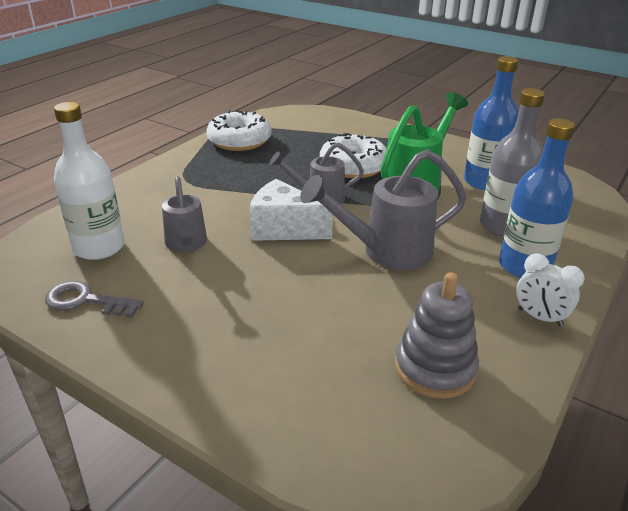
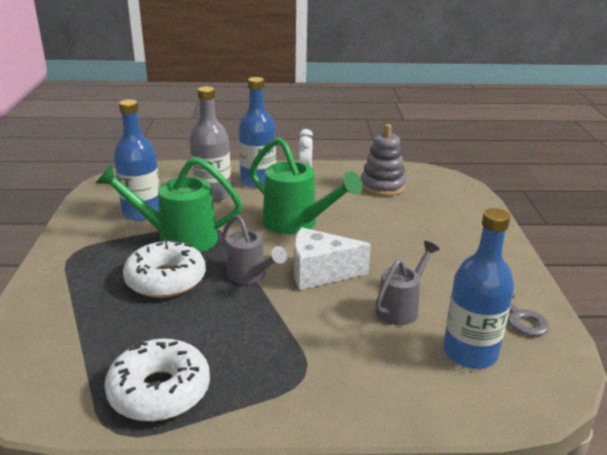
camera: 125 degrees left, 5 degrees down
(99, 247) = (469, 353): white bottle -> blue bottle
(284, 229) = (320, 273): white cheese -> white cheese turned 105 degrees clockwise
(386, 252) = (297, 224): grey watering can -> green watering can

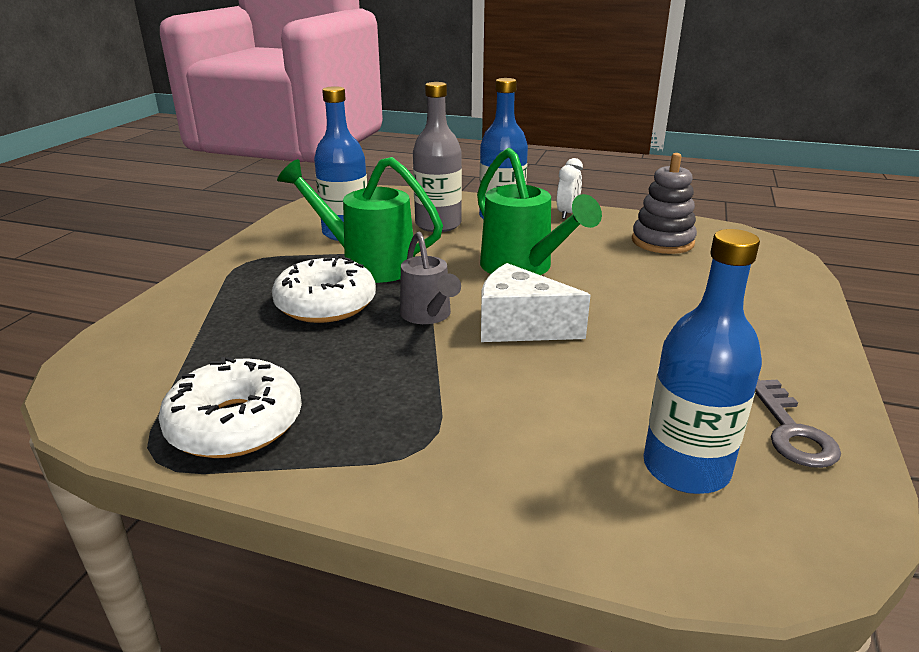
camera: 20 degrees right, 0 degrees up
(401, 308) = (610, 388): grey watering can -> none

